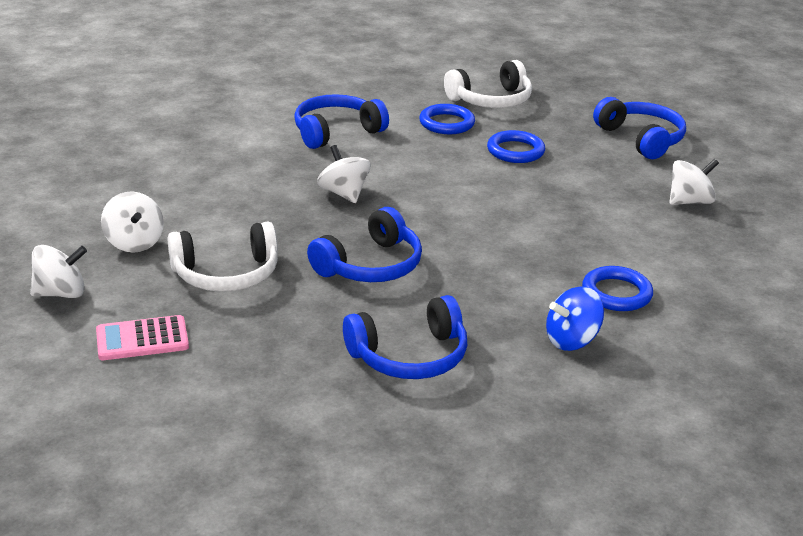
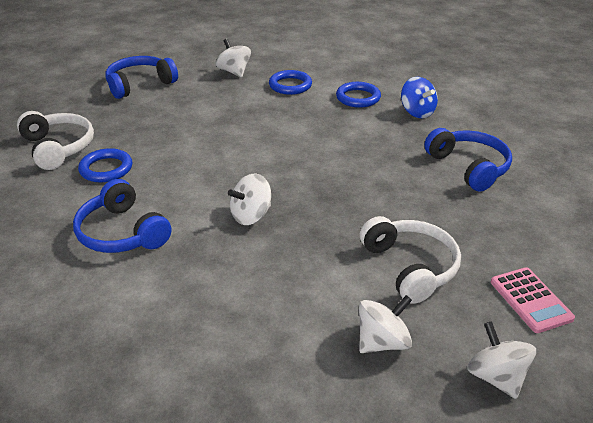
camera: 95 degrees left, 5 degrees up
(370, 265) = (364, 192): blue headphones -> none
(515, 151) = (162, 134): blue ring -> blue ring (290, 85)

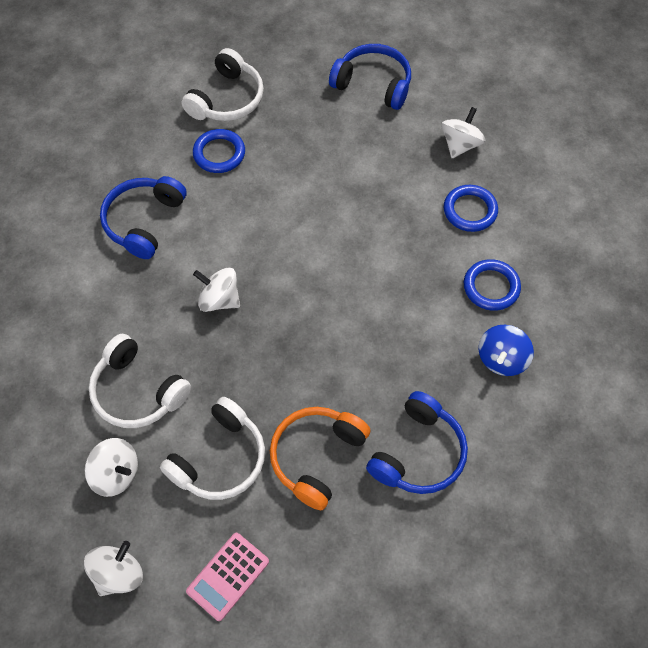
camera: 60 degrees right, 25 degrees up
(302, 296) = (138, 391): none -> white headphones
(443, 214) = (317, 457): none -> orange headphones

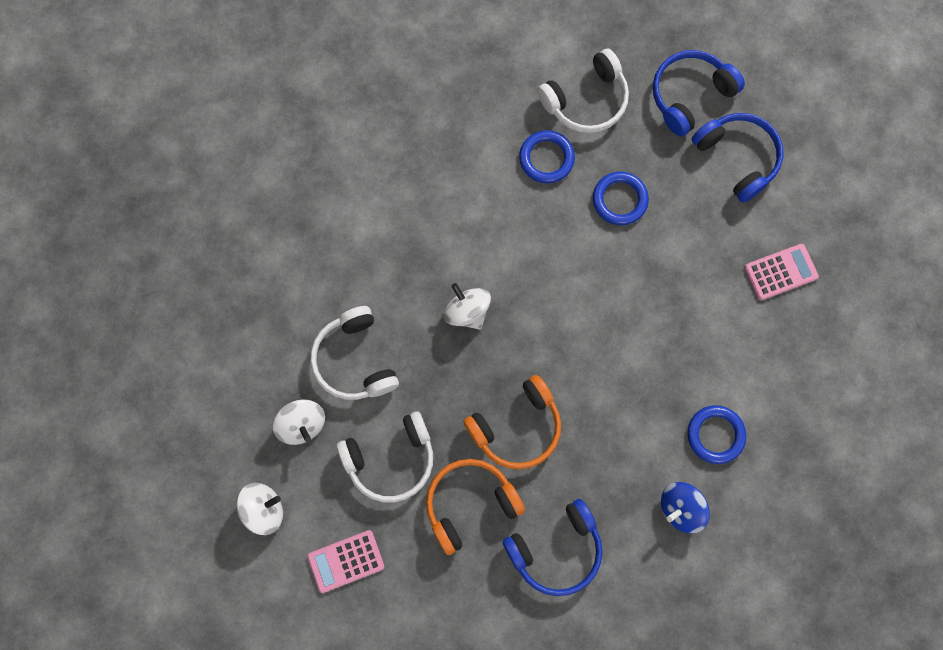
camera: 30 degrees right, 15 degrees up
(144, 221) = (442, 195): blue headphones -> blue headphones (690, 95)
(319, 369) = (516, 426): none -> orange headphones
(460, 145) = (780, 272): white spinning top -> pink calculator
(470, 210) = (745, 347): blue ring -> blue ring (619, 200)

